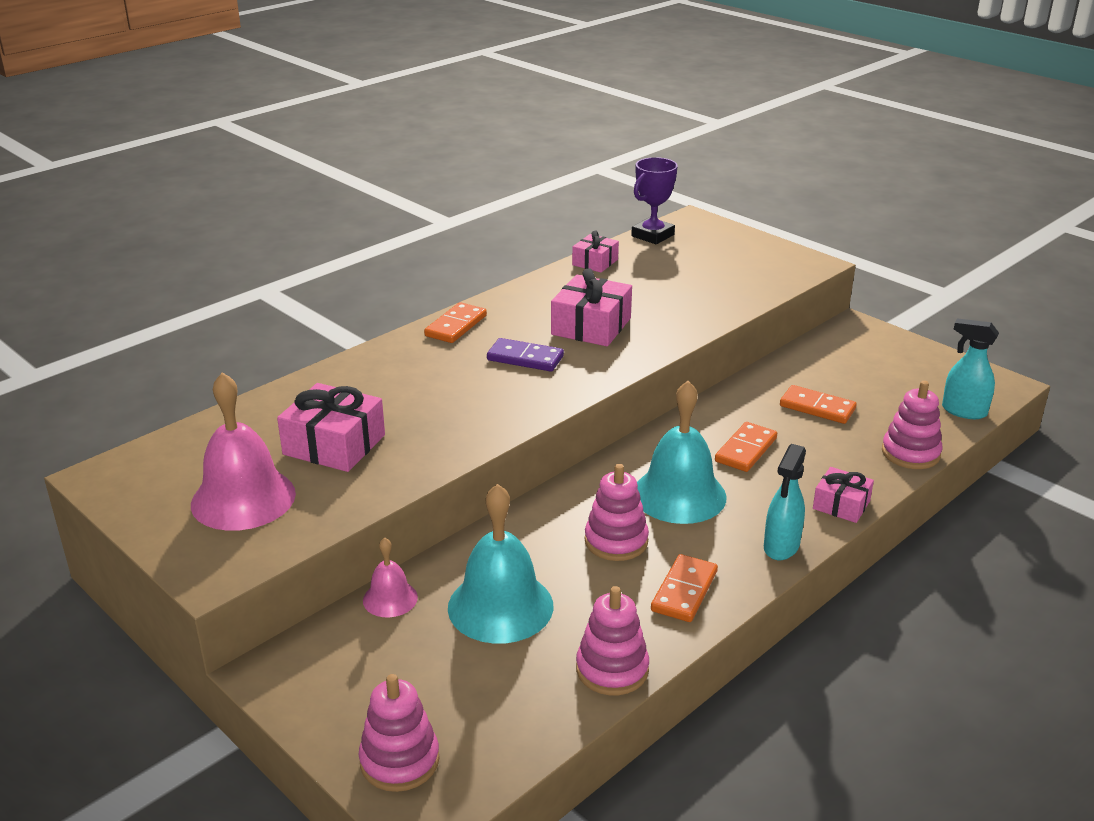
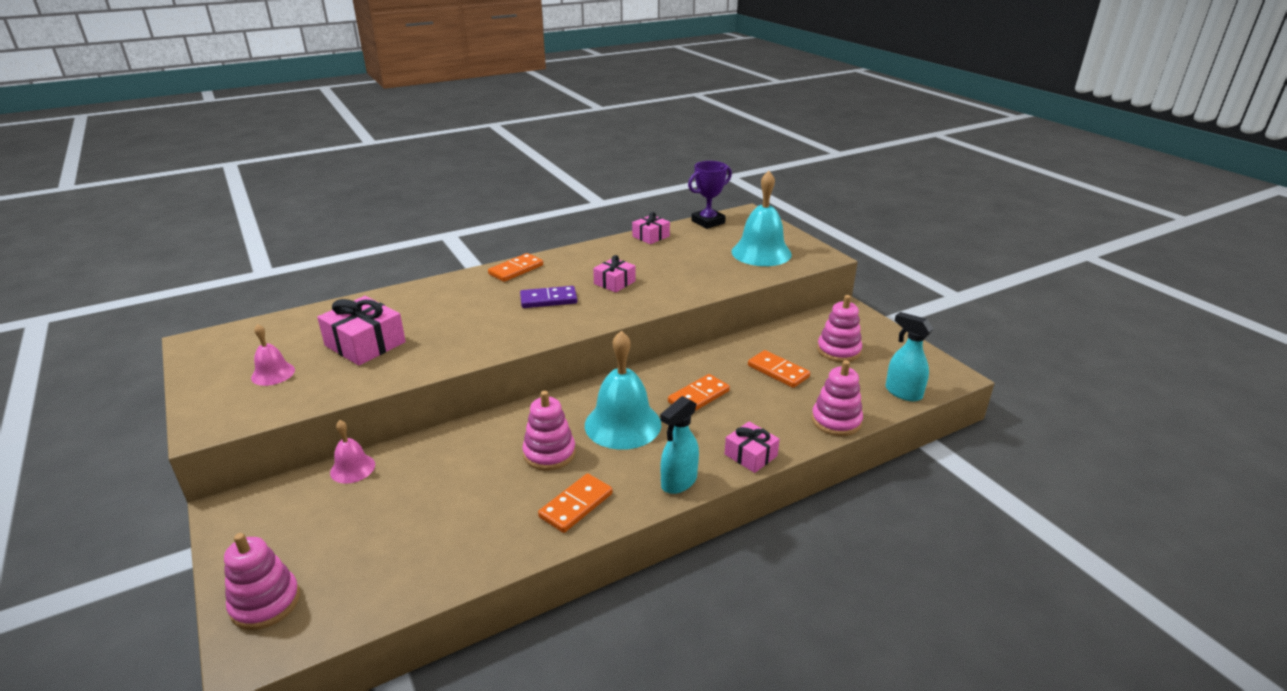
camera: 15 degrees right, 0 degrees up
(243, 498) = (273, 373): pink bell -> pink bell, size x0.52
(500, 606) = (427, 490): turquoise bell -> turquoise bell (761, 253)
(525, 358) = (548, 299): purple domino -> purple domino turned 45 degrees counterclockwise
(591, 326) = (614, 282): pink gift -> pink gift, size x0.61
(612, 669) = (476, 561): pink stacking toy -> pink stacking toy (838, 351)

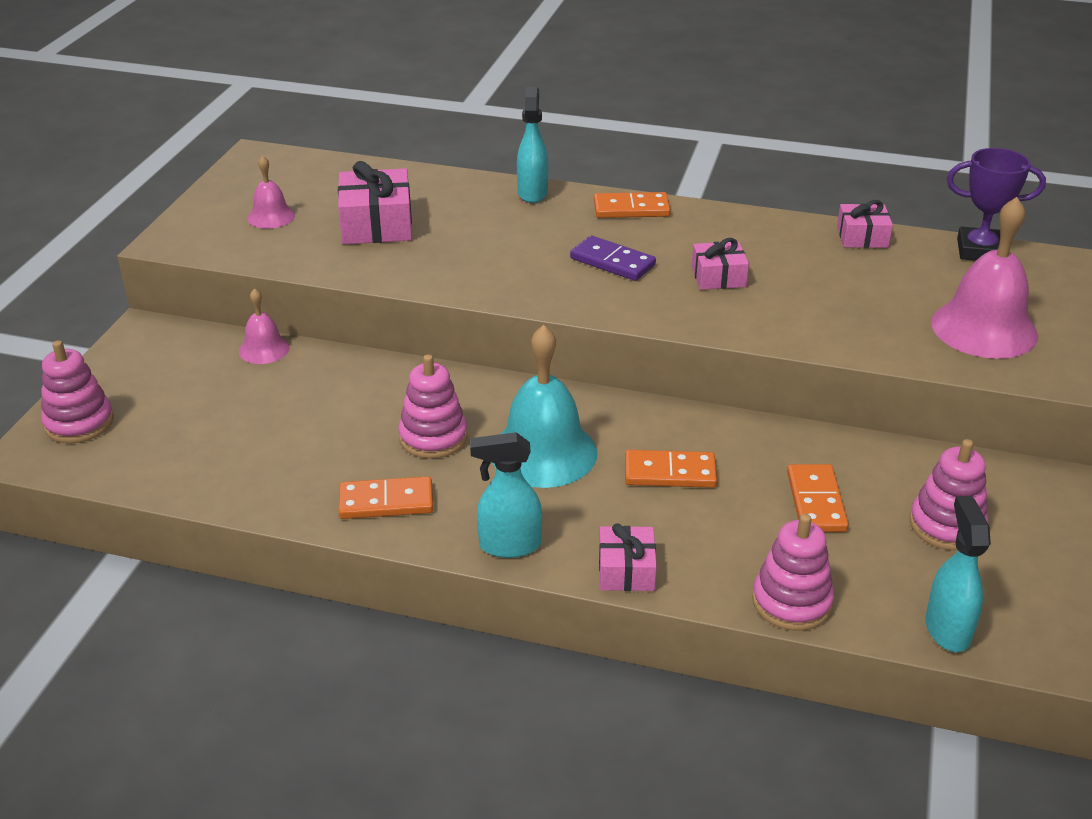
camera: 45 degrees right, 5 degrees up
(443, 285) = (532, 193): none -> turquoise spray bottle
(761, 253) = (984, 328): turquoise bell -> pink bell

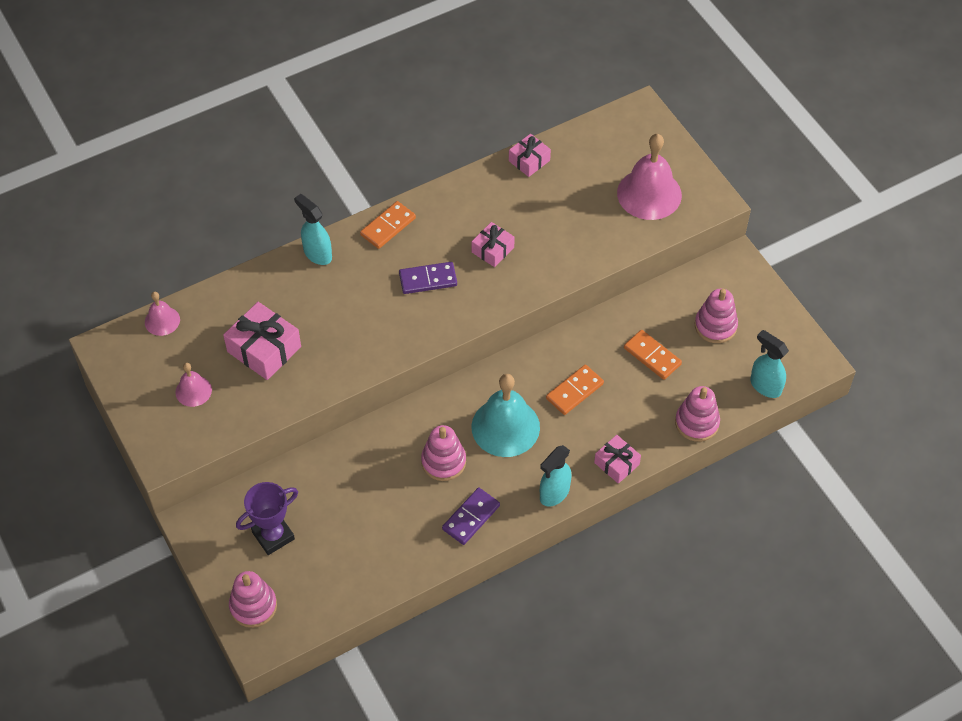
camera: 45 degrees left, 20 degrees up
(264, 349) = (279, 478): pink bell -> pink bell (162, 321)
(386, 502) = (471, 517): orange domino -> purple domino
(979, 251) = (594, 130): purple trophy -> purple trophy (273, 535)

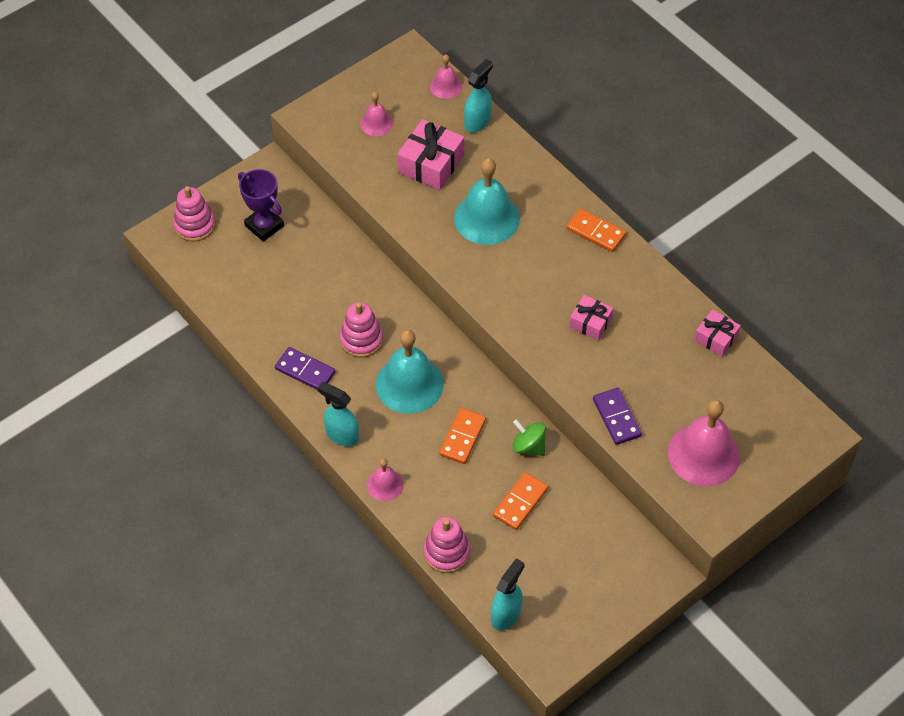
camera: 80 degrees right, 0 degrees up
(317, 254) = (548, 183): turquoise spray bottle -> turquoise spray bottle (477, 122)
(347, 312) = (487, 218): none -> turquoise bell
(428, 279) = (540, 274): purple domino -> purple domino (617, 417)
(574, 391) = (462, 437): orange domino -> orange domino turned 75 degrees clockwise
(593, 340) = (529, 446): none -> green spinning top
(616, 463) = (385, 484): pink gift -> pink bell
(715, 326) = (573, 559): pink stacking toy -> none

